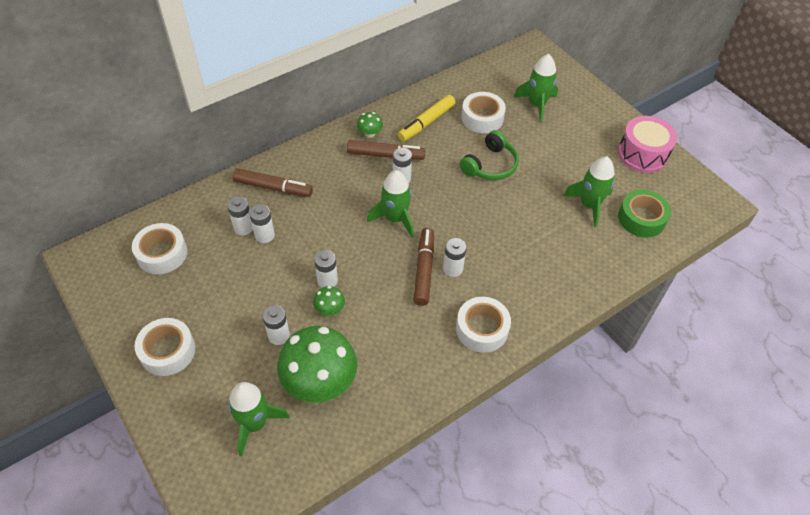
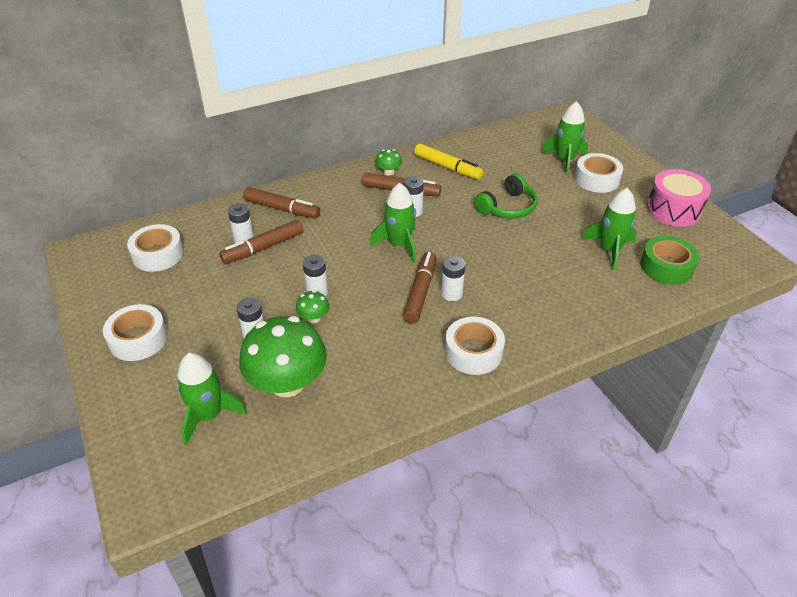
camera: 10 degrees right, 10 degrees down
(264, 235) = (263, 248): white battery -> brown marker
(426, 123) = (447, 167): yellow marker -> yellow marker turned 105 degrees counterclockwise
(482, 118) = (506, 167): white tape -> white tape (596, 179)

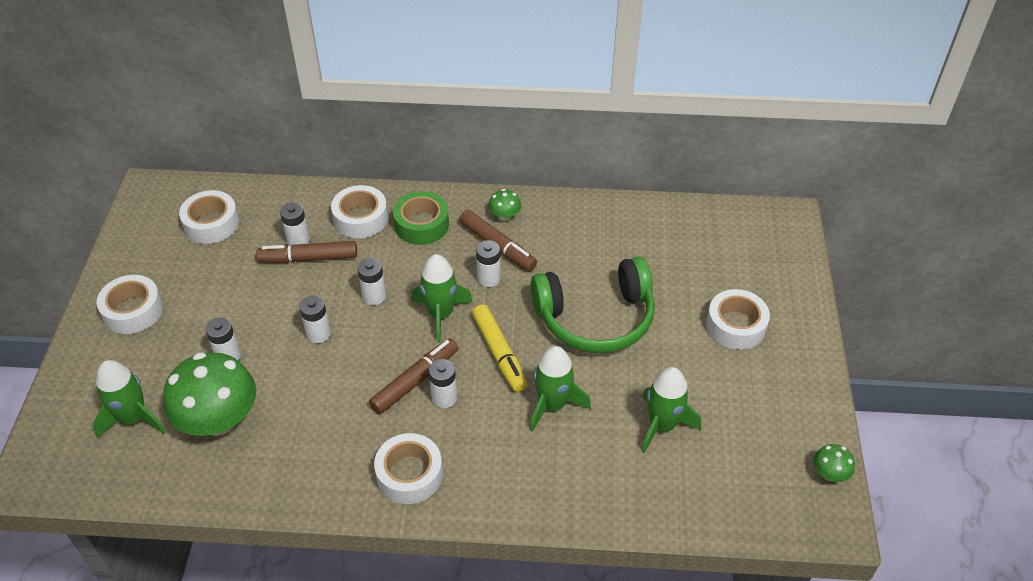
camera: 30 degrees right, 5 degrees up
(282, 209) = (360, 218): brown marker -> white tape
(313, 318) = (293, 361): green mushroom -> green mushroom (829, 473)
(338, 252) = (374, 296): none -> white battery
(447, 167) = (574, 236): yellow marker -> yellow marker (499, 353)
(507, 207) = (595, 318): green headphones -> green headphones, size x1.61
(564, 160) = (720, 283): green rocket -> green rocket (553, 405)
(666, 266) = (708, 478): green tape -> green tape (421, 224)
(673, 210) = (792, 409): pink drum -> none

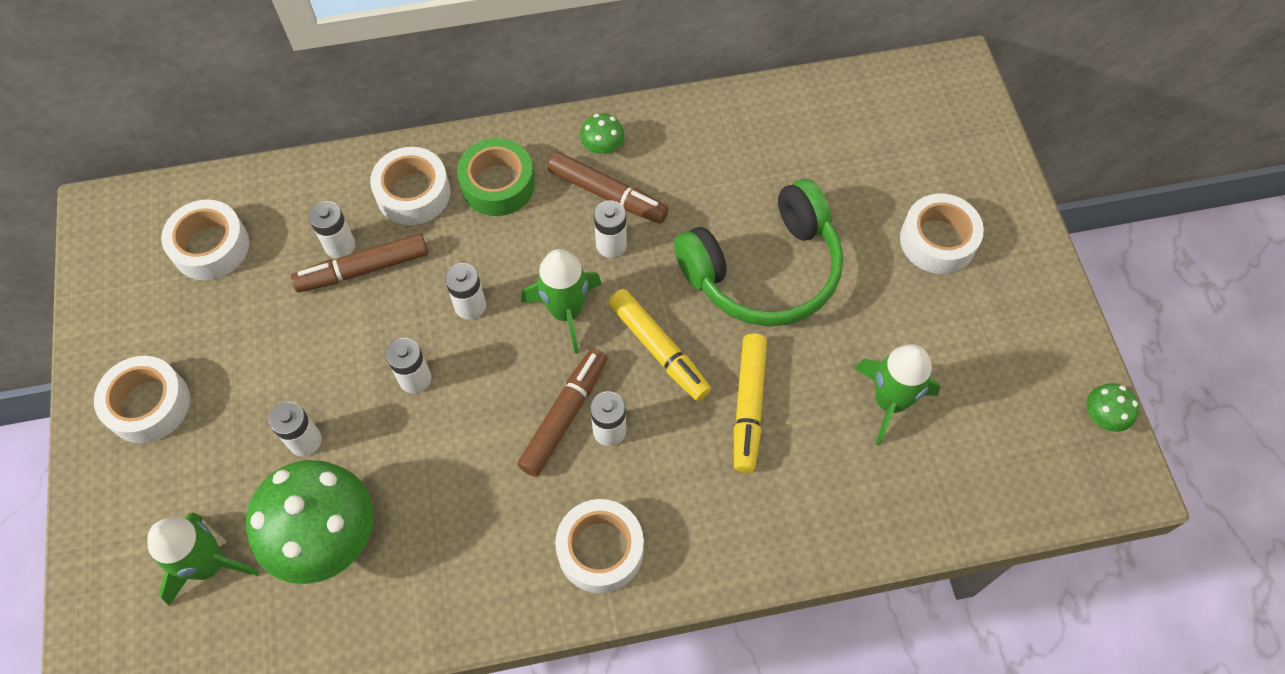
camera: 15 degrees left, 15 degrees up
(553, 405) = (748, 406): green rocket -> yellow marker

